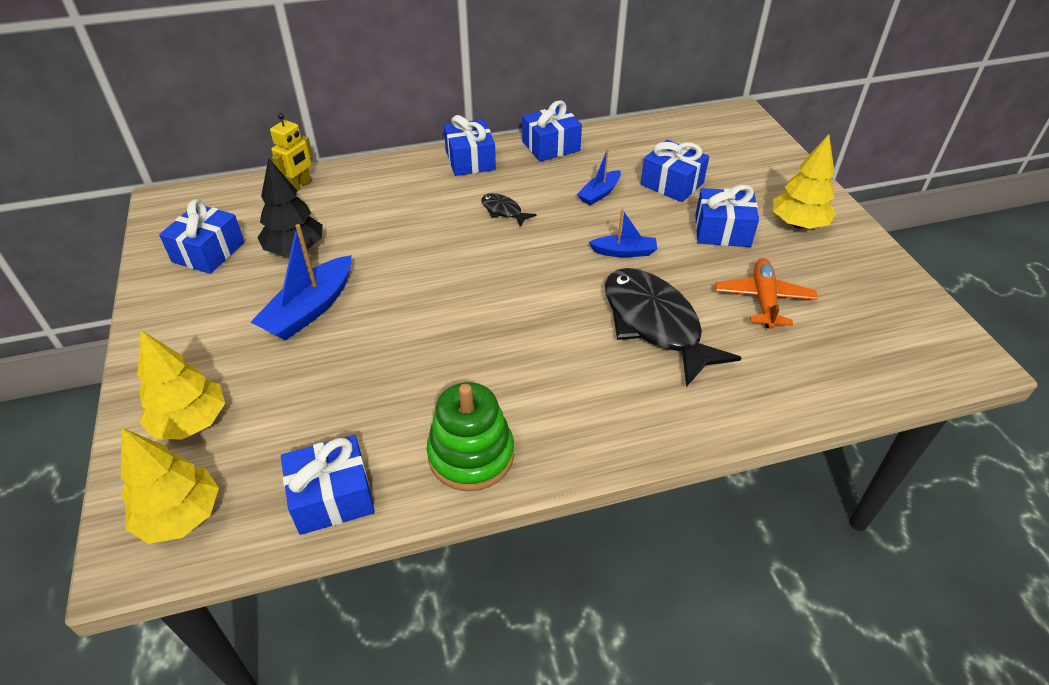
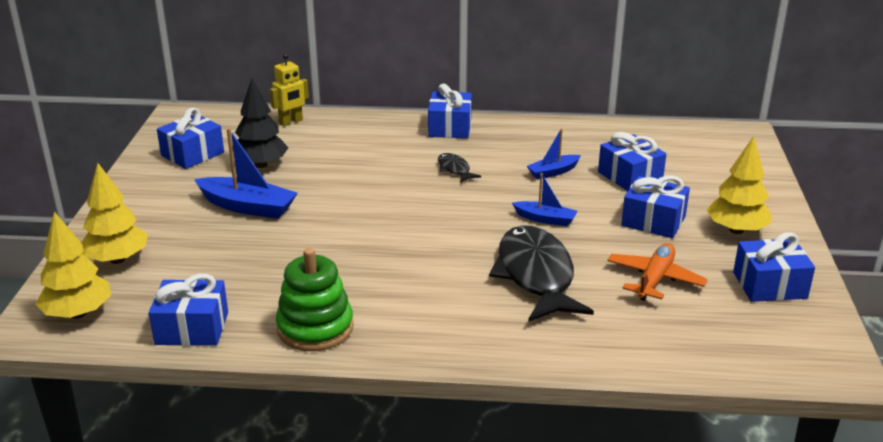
camera: 20 degrees right, 15 degrees down
(310, 309) = (248, 207): blue boat -> blue boat turned 120 degrees counterclockwise
(551, 146) = (532, 129): blue gift -> blue gift (769, 285)

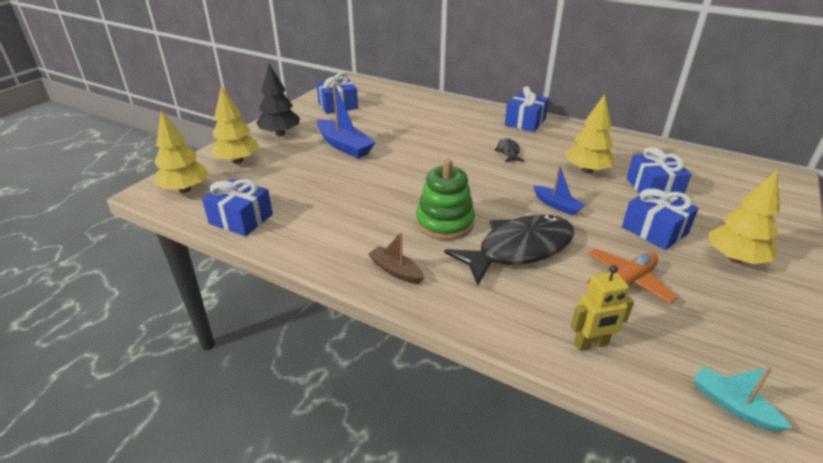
camera: 25 degrees right, 5 degrees up
(261, 165) = (374, 121): black tree -> black tree (280, 133)
(291, 122) = (416, 98): yellow robot -> yellow robot (591, 344)
(315, 328) = (320, 243): green stacking toy -> green stacking toy (445, 223)
(424, 332) = (396, 271): none -> brown boat
(536, 275) = (519, 249): black fish -> black fish turned 45 degrees clockwise
(553, 172) = (587, 170): blue boat -> yellow tree
(769, 285) = (746, 322): blue gift -> none
(789, 356) = (733, 406): none -> turquoise boat

